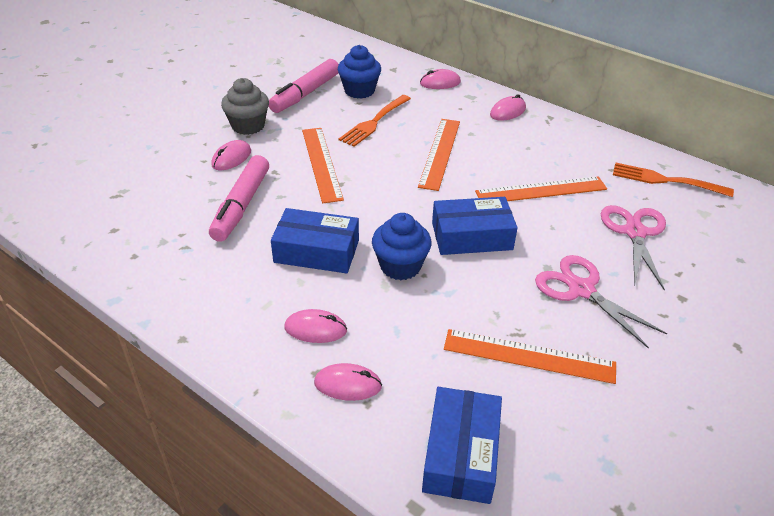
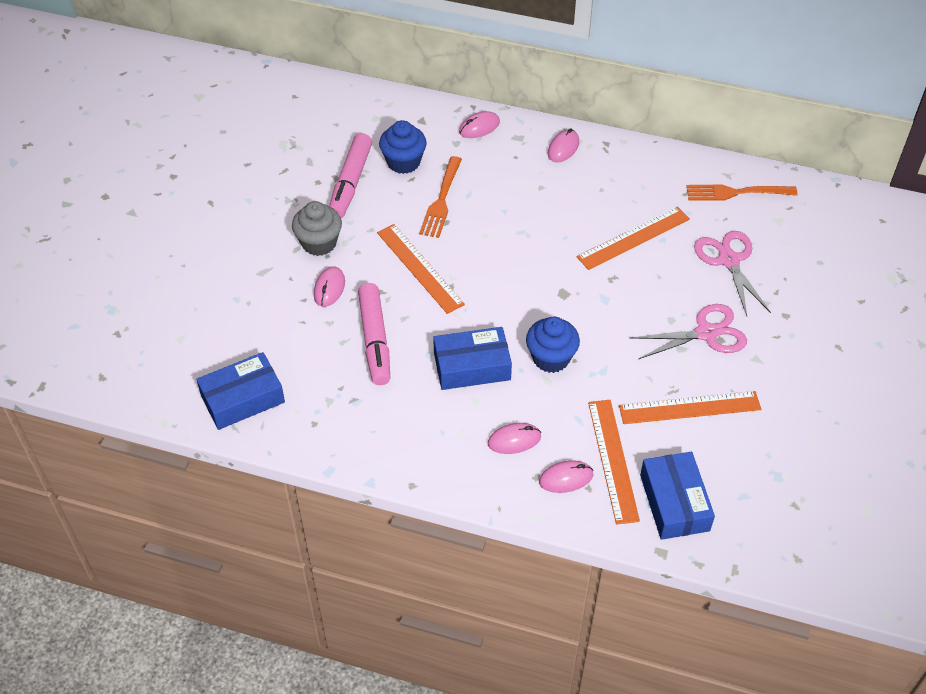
camera: 20 degrees left, 10 degrees up
(440, 153) = (524, 221): orange ruler -> orange ruler (613, 460)
(472, 236) = (596, 308): blue box -> blue box (243, 399)
(581, 290) = (706, 333): pink scissors -> pink scissors turned 135 degrees clockwise

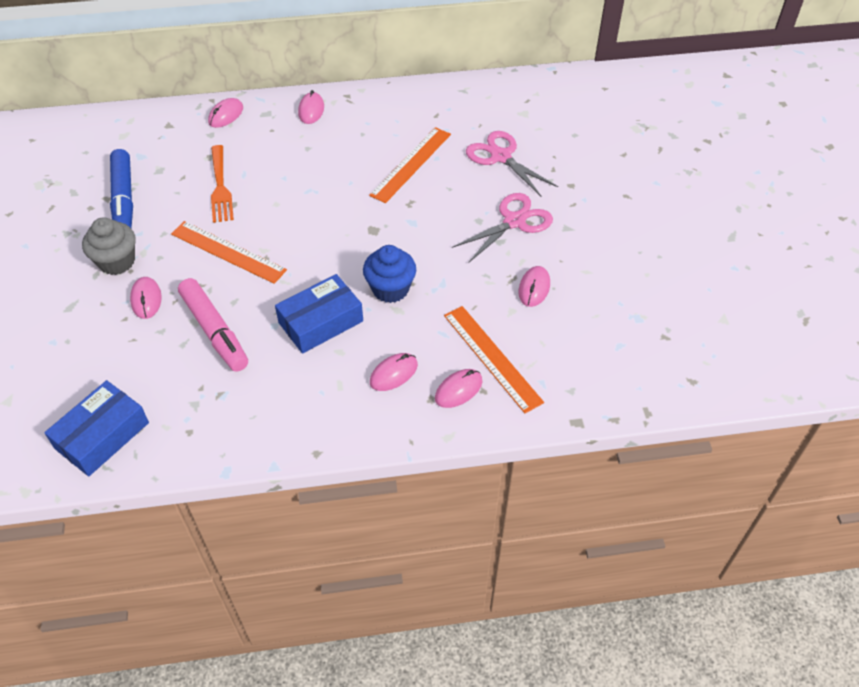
camera: 25 degrees left, 0 degrees up
(350, 182) = (124, 198): pink marker -> blue marker
(403, 162) = (168, 165): blue cupcake -> none
(674, 502) = (564, 374): blue box -> none
(690, 408) = (534, 288): orange ruler -> pink mouse
(736, 192) = (477, 102): orange fork -> none

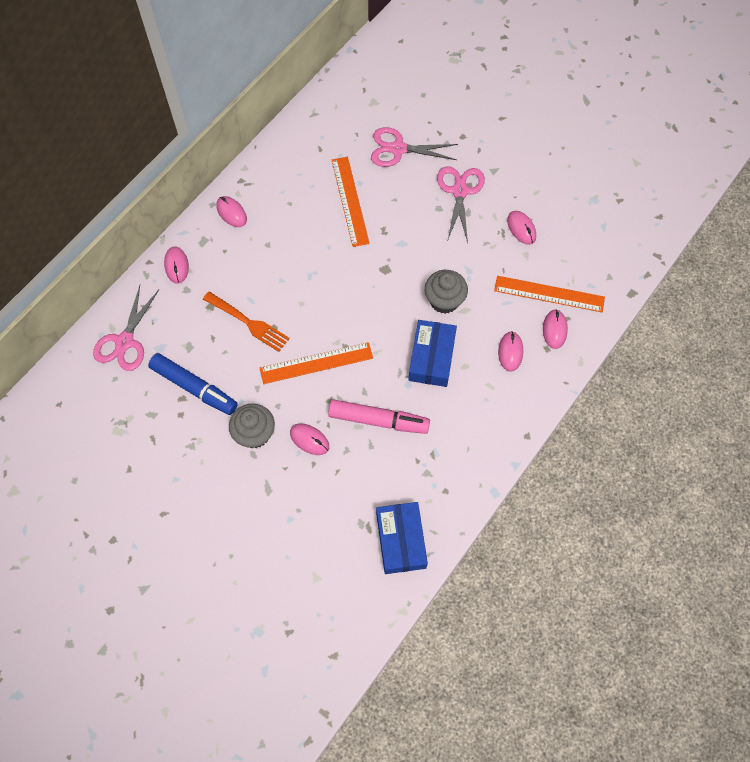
camera: 45 degrees left, 15 degrees up
(125, 135) = (125, 342): none -> pink scissors
(390, 289) = (444, 300): blue cupcake -> grey cupcake

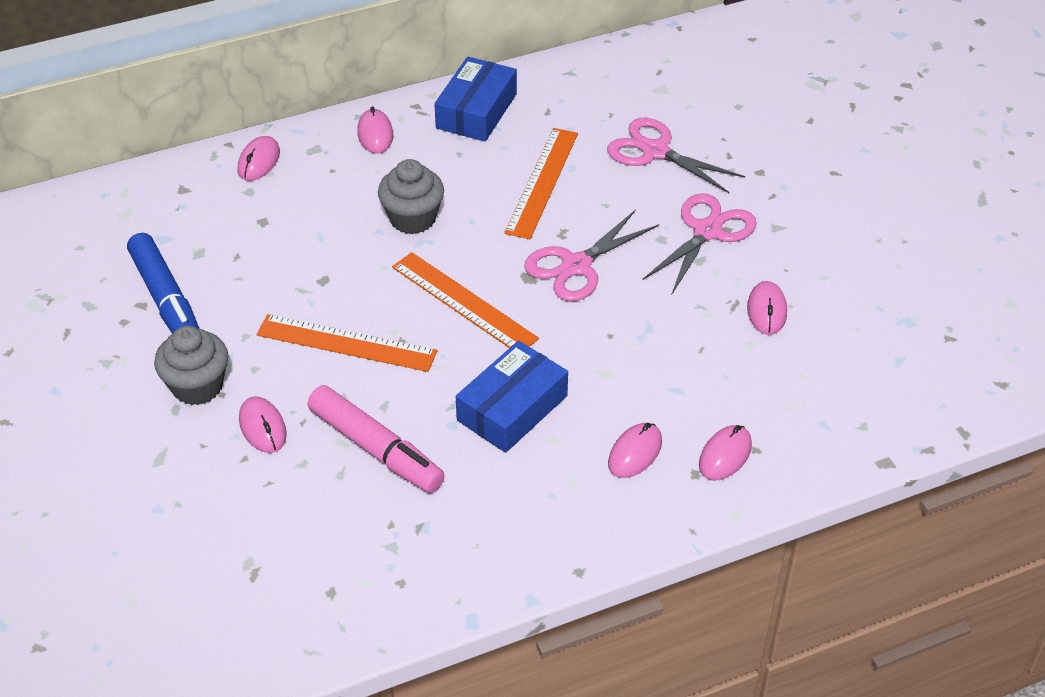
camera: 30 degrees right, 20 degrees down
(125, 342) = (126, 214): pink scissors -> pink scissors (576, 266)
(248, 323) = (296, 259): orange fork -> none
(401, 540) = (286, 613): blue box -> blue box (476, 111)
(444, 300) = (585, 348): grey cupcake -> grey cupcake (412, 218)
(549, 294) = (750, 407): orange ruler -> orange ruler (464, 302)

